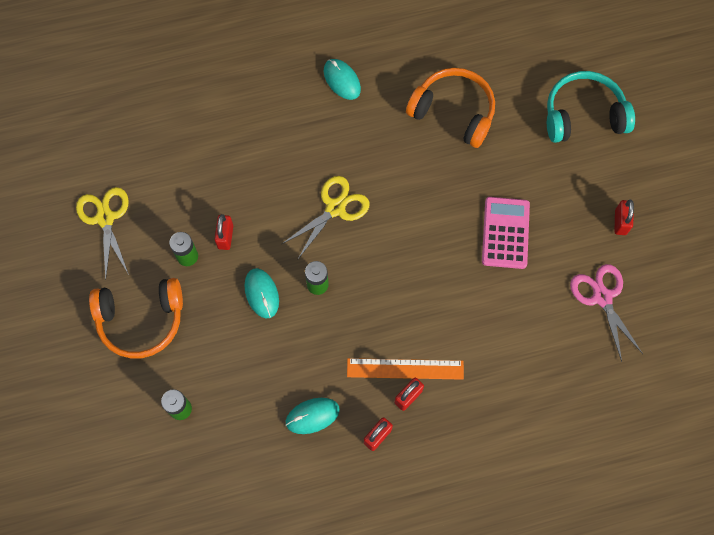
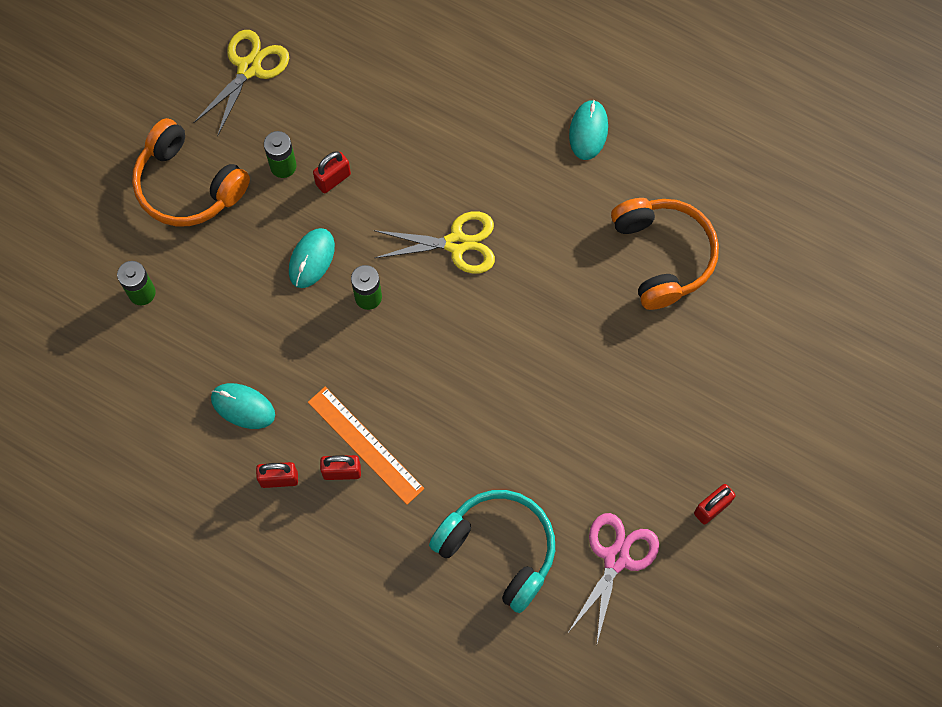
camera: 45 degrees right, 0 degrees up
(505, 233) = (589, 412): pink calculator -> none
(583, 115) = (788, 375): turquoise headphones -> turquoise headphones (498, 549)

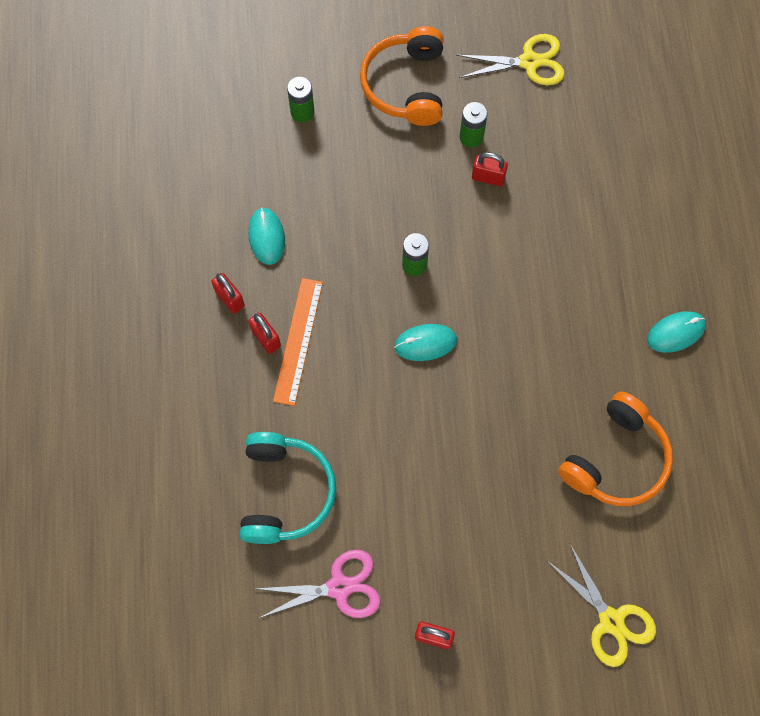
camera: 55 degrees right, 0 degrees up
(311, 259) = (414, 205): turquoise mouse -> turquoise mouse (425, 343)
(457, 244) = (505, 299): yellow scissors -> yellow scissors (611, 621)

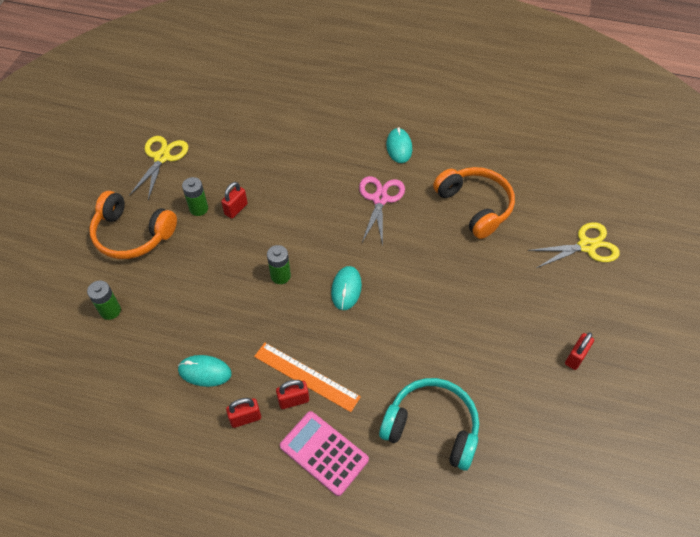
camera: 70 degrees left, 15 degrees down
(218, 390) = (324, 453): none -> pink calculator
(340, 587) = (522, 411): pink scissors -> pink scissors (380, 199)

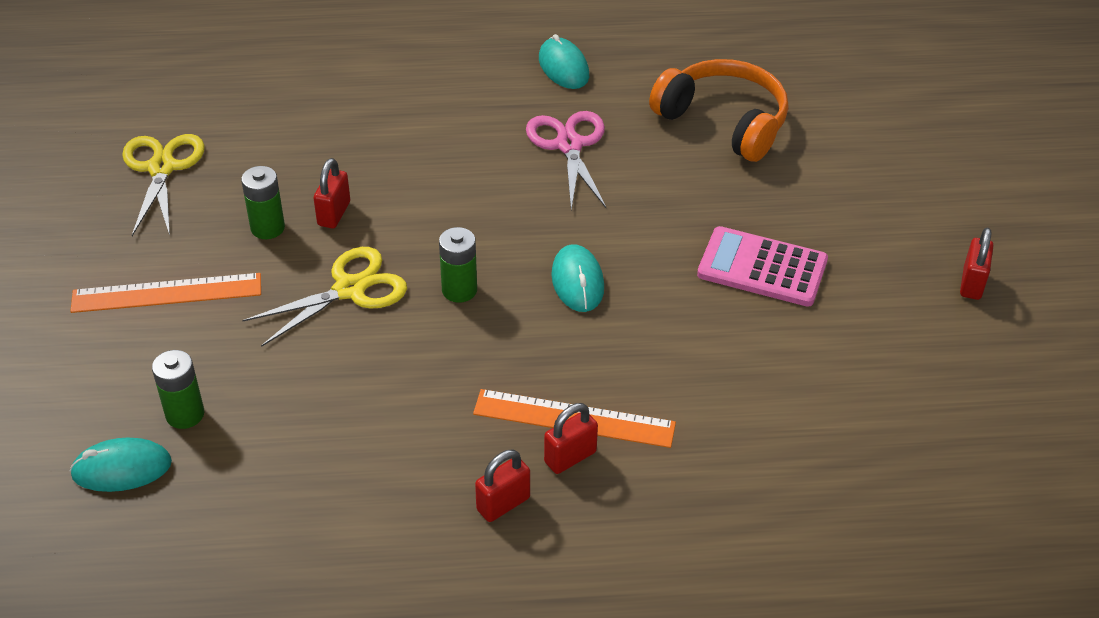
camera: 20 degrees left, 10 degrees down
(132, 234) = (167, 293): orange headphones -> orange ruler
(205, 372) = (400, 458): turquoise mouse -> turquoise mouse (122, 468)
(324, 453) = (656, 515): pink calculator -> pink calculator (762, 268)
(431, 427) = (806, 433): turquoise headphones -> none
(587, 246) = (916, 136): yellow scissors -> yellow scissors (350, 289)

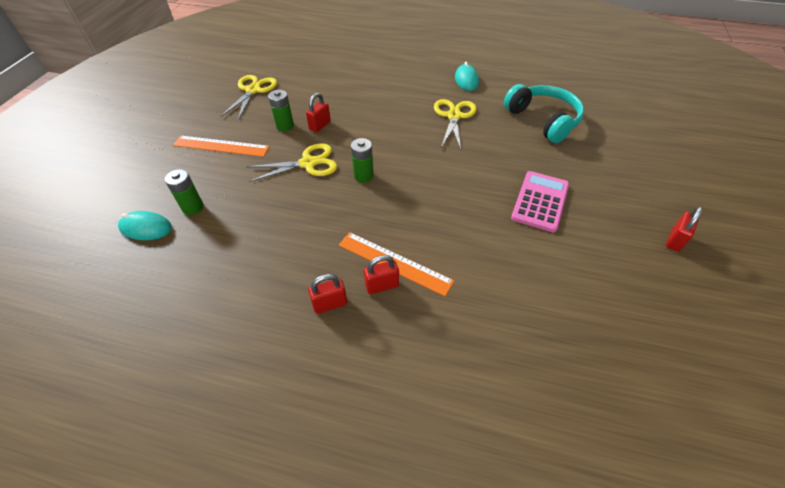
camera: 20 degrees right, 5 degrees up
(569, 145) = (454, 116): pink scissors -> yellow scissors
(577, 282) = (429, 185): turquoise mouse -> none
(724, 121) = (543, 120): orange headphones -> turquoise headphones
(762, 268) = (540, 201): pink calculator -> pink calculator turned 75 degrees clockwise

